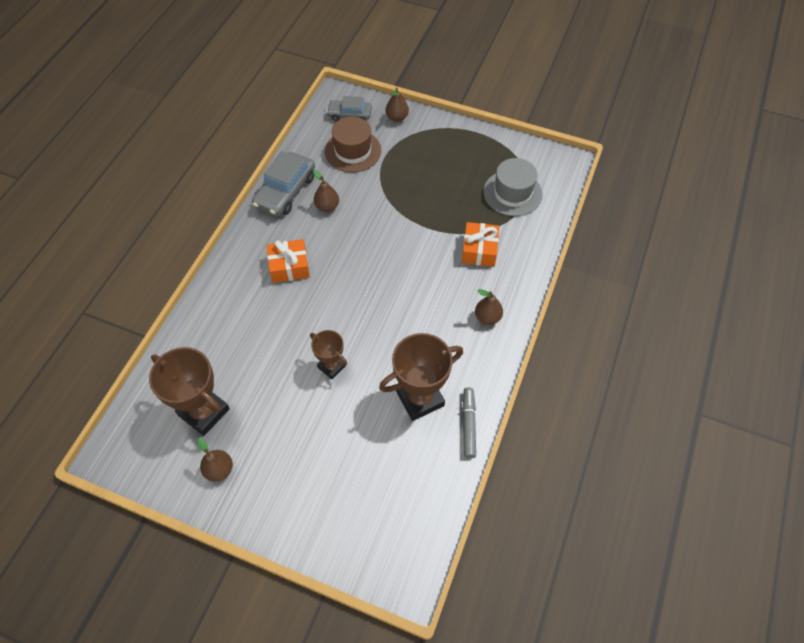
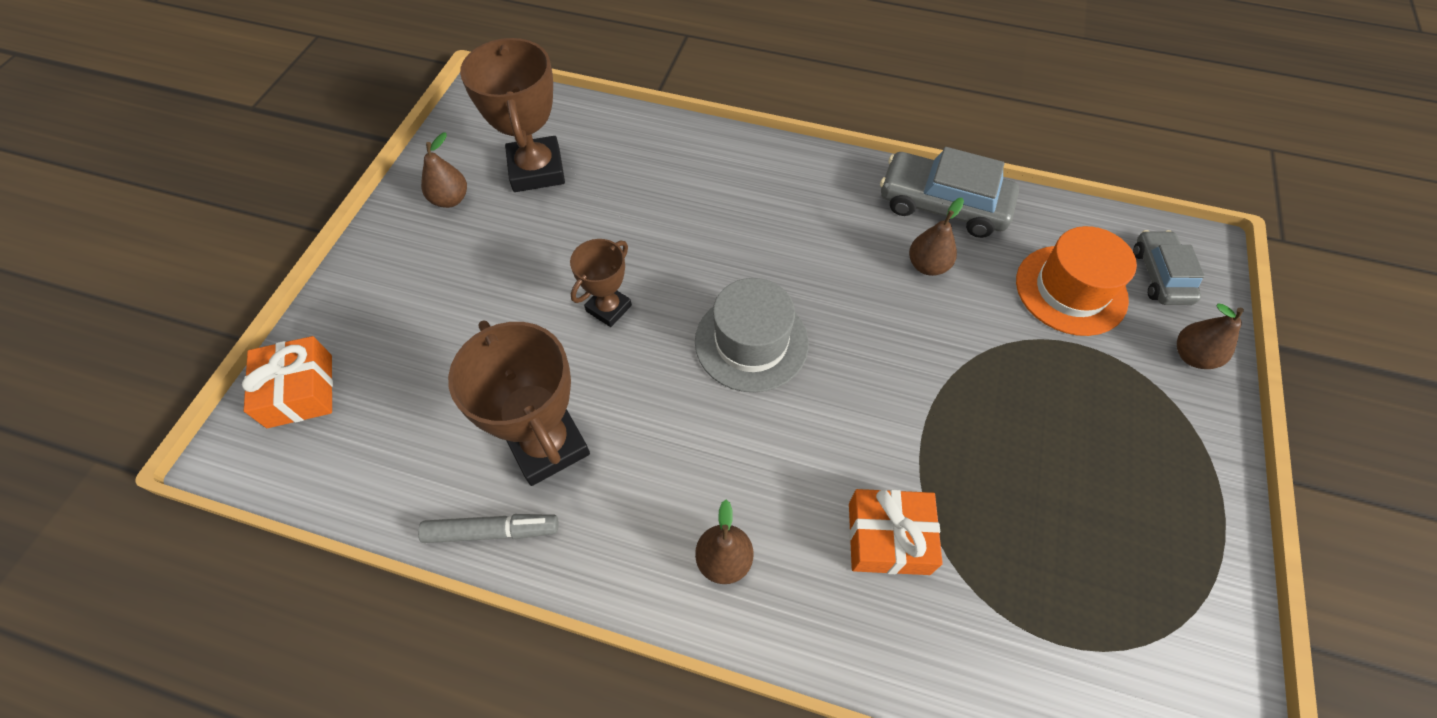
camera: 85 degrees right, 0 degrees up
(204, 412) = (537, 170): brown trophy -> brown trophy turned 45 degrees counterclockwise
(289, 266) = (791, 230): orange gift -> orange gift (300, 391)
(353, 151) = (1071, 290): brown hat -> orange hat
(512, 193) = (1069, 610): grey hat -> grey hat (751, 342)

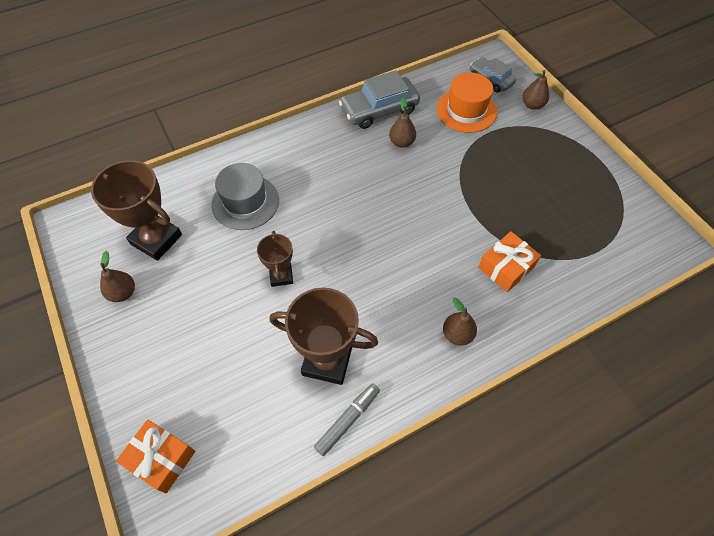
camera: 45 degrees left, 0 degrees up
(751, 342) = (365, 236): grey hat -> grey hat (245, 202)

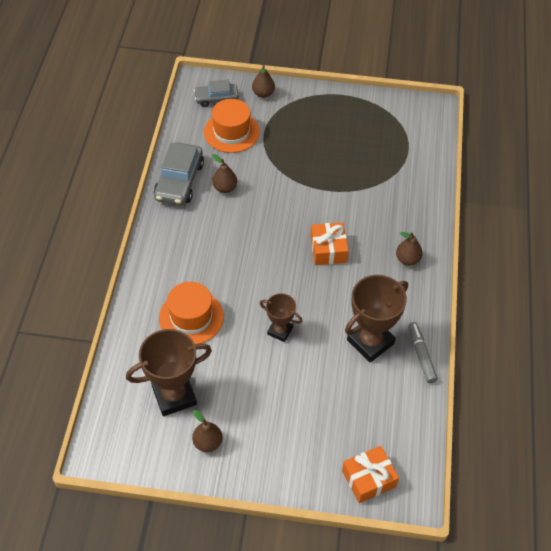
camera: 55 degrees left, 5 degrees down
(245, 202) = (191, 317): grey hat -> orange hat
(506, 267) = (381, 201): orange gift -> orange gift (328, 249)

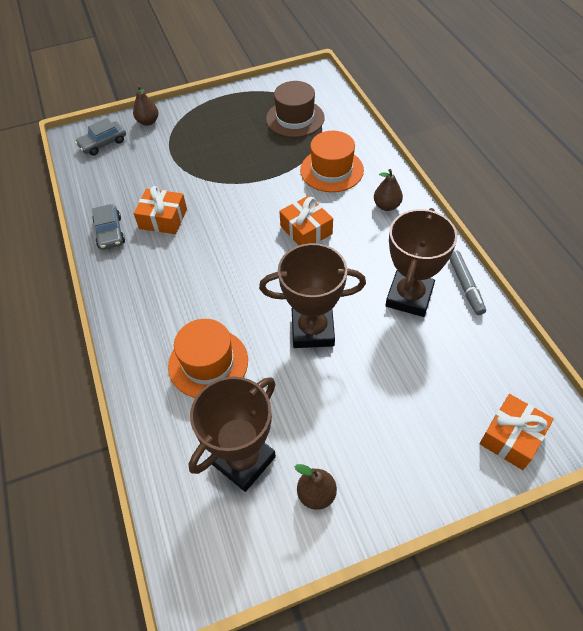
camera: 25 degrees left, 0 degrees up
(179, 181) = (110, 232): grey car -> grey car, size x0.63
(225, 188) = (163, 219): brown pear -> orange gift
(231, 132) = (137, 166): orange hat -> orange hat (331, 170)
(280, 331) = (312, 330): brown trophy -> brown trophy, size x1.75
(386, 144) = (295, 118): none -> brown hat
(421, 355) = (465, 286): grey marker -> grey marker turned 150 degrees counterclockwise

